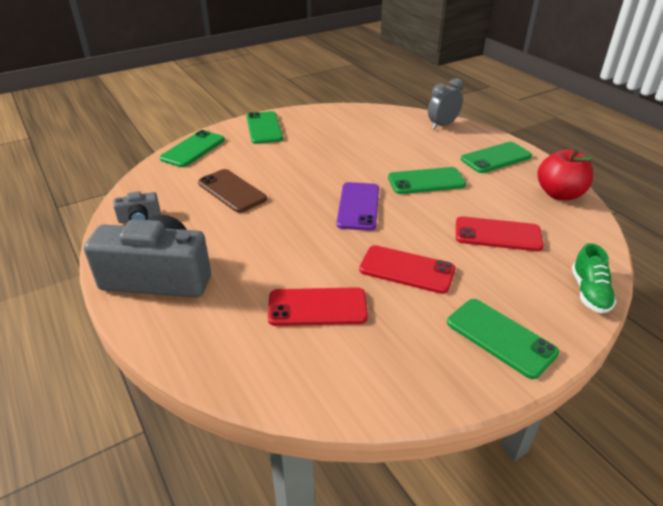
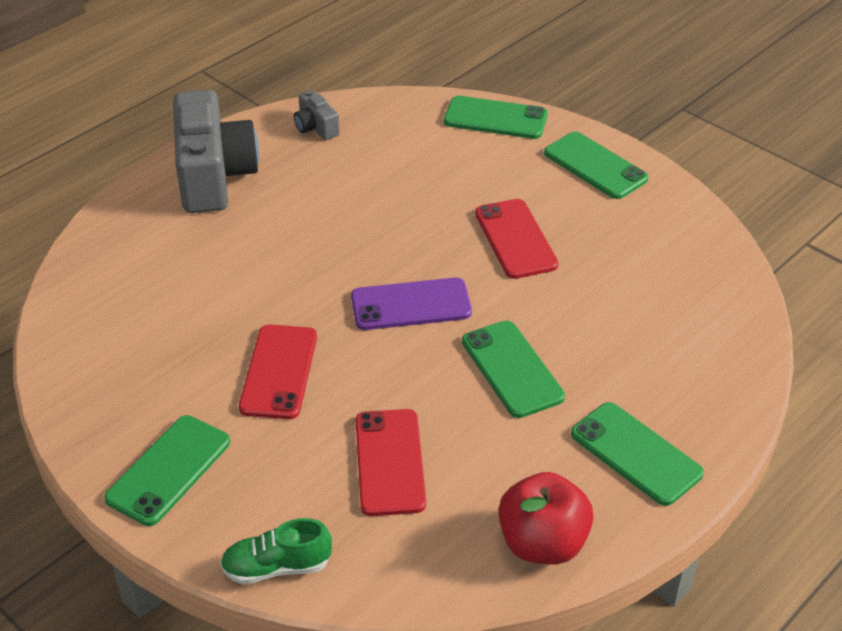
camera: 75 degrees right, 5 degrees up
(232, 191) = (403, 181): brown phone -> none
(264, 128) = (595, 166): green phone -> green phone turned 75 degrees clockwise
(317, 307) = (190, 305): red phone -> red phone (515, 239)
(442, 125) = (728, 372): grey clock -> none

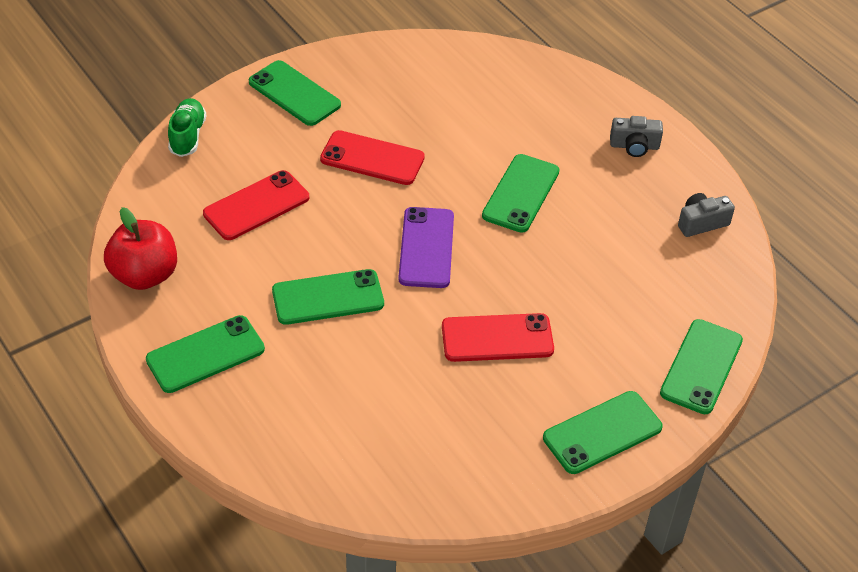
camera: 100 degrees right, 5 degrees up
(213, 175) = (634, 146): grey camera -> grey camera, size x0.44
(307, 246) = (521, 193): none -> green phone
(389, 462) = (256, 206): red phone -> red phone turned 45 degrees counterclockwise

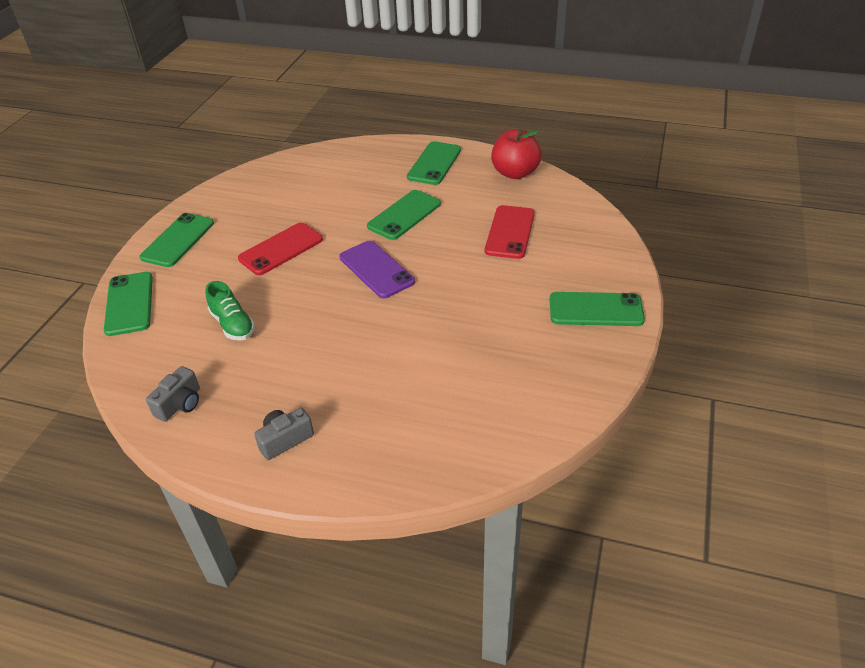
camera: 145 degrees right, 5 degrees down
(187, 136) = (612, 242): green shoe -> green shoe (233, 324)
(372, 158) = (480, 300): red phone -> none
(521, 193) = (347, 340): green phone -> none

